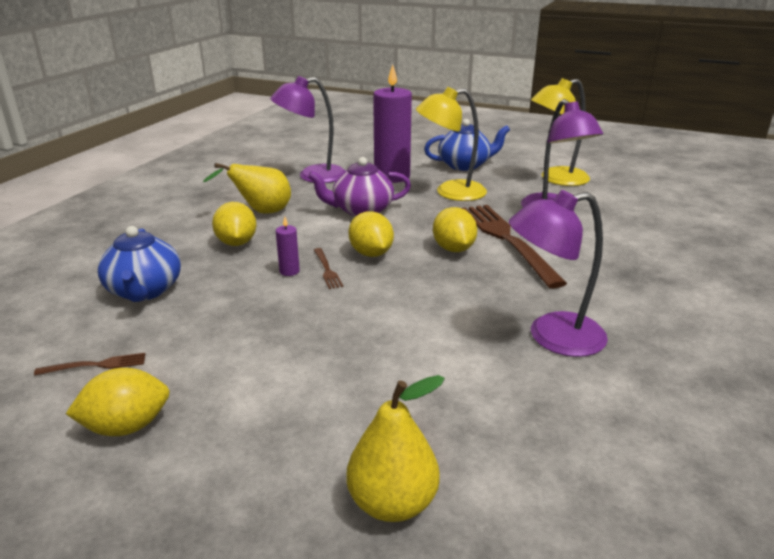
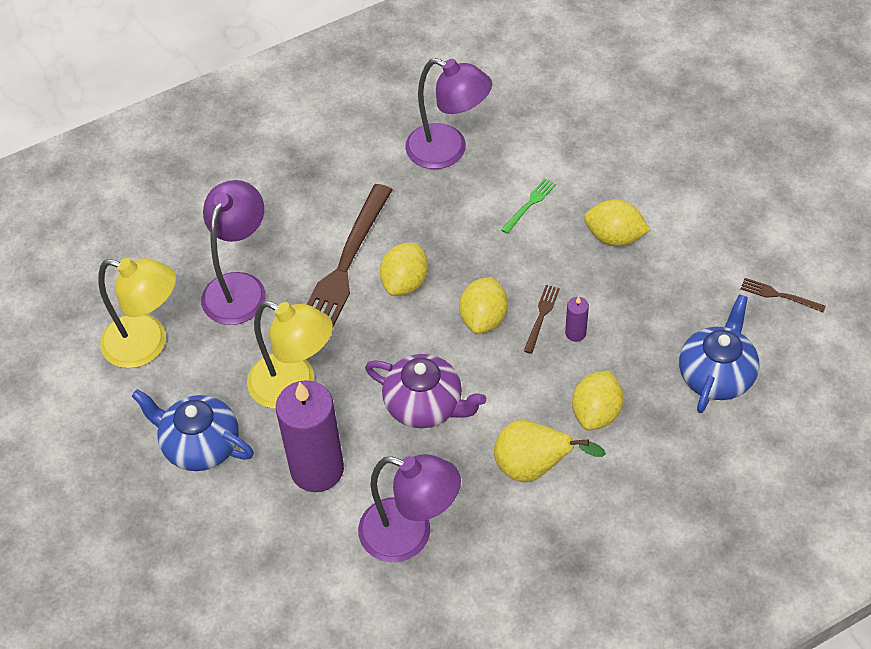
camera: 140 degrees left, 25 degrees up
(127, 426) = (771, 226): yellow lemon -> yellow lemon (614, 237)
(392, 502) = (649, 107): yellow pear -> none
(421, 331) = (529, 204): none -> green fork

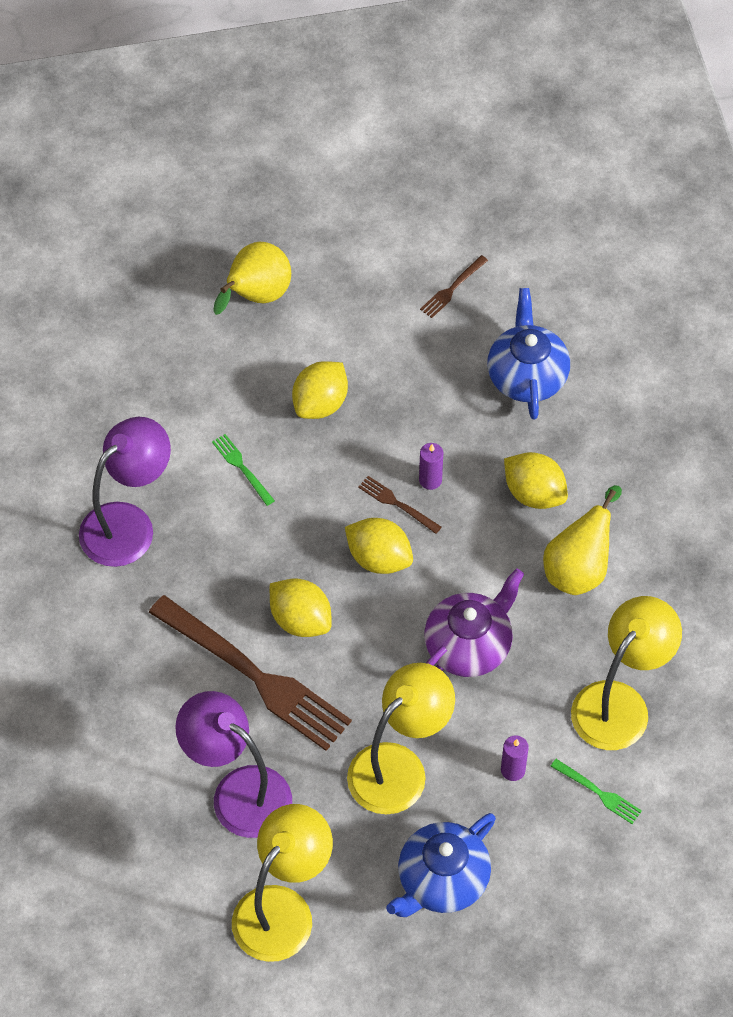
camera: 75 degrees left, 5 degrees up
(315, 541) = (598, 793): none -> green fork
(317, 469) = (513, 770): purple candle -> purple candle, size x0.41
(410, 535) = (619, 703): purple lamp -> yellow lamp
(696, 166) = (256, 296): none -> yellow pear
(716, 375) = (526, 376): blue teapot -> blue teapot turned 45 degrees clockwise

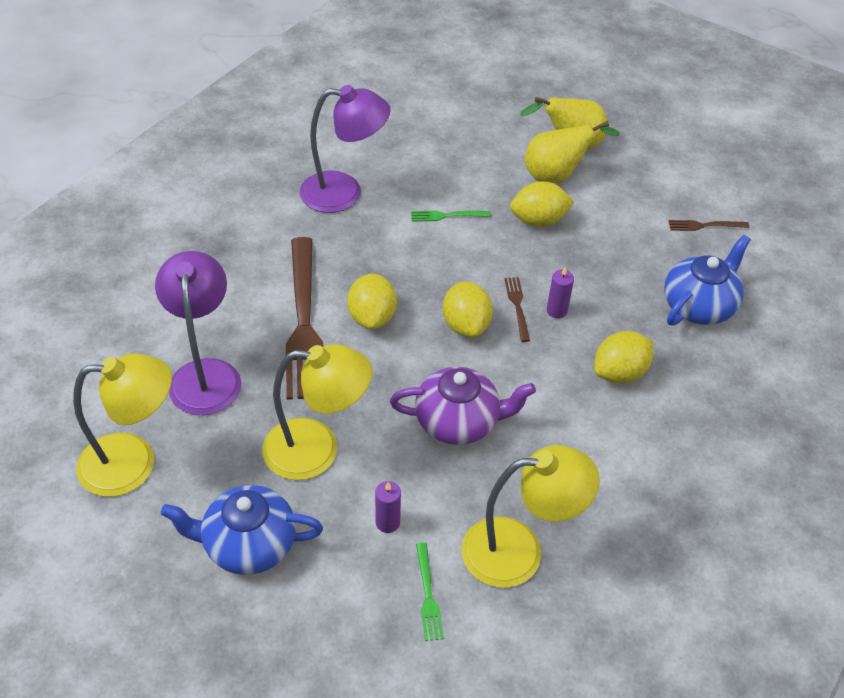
camera: 45 degrees right, 10 degrees down
(242, 467) = (447, 216): green fork -> green fork turned 105 degrees counterclockwise
(534, 493) = (619, 373): yellow lemon -> yellow lemon turned 60 degrees clockwise
(578, 568) = (596, 442): yellow pear -> yellow pear (556, 176)

